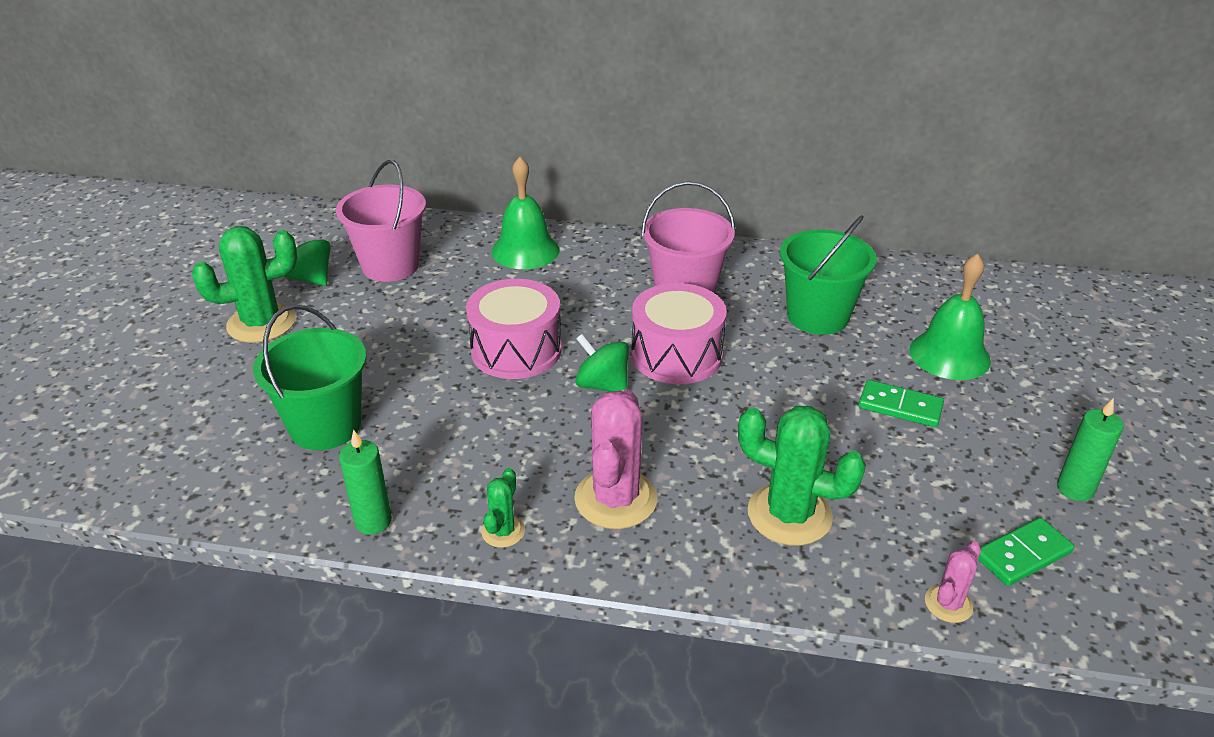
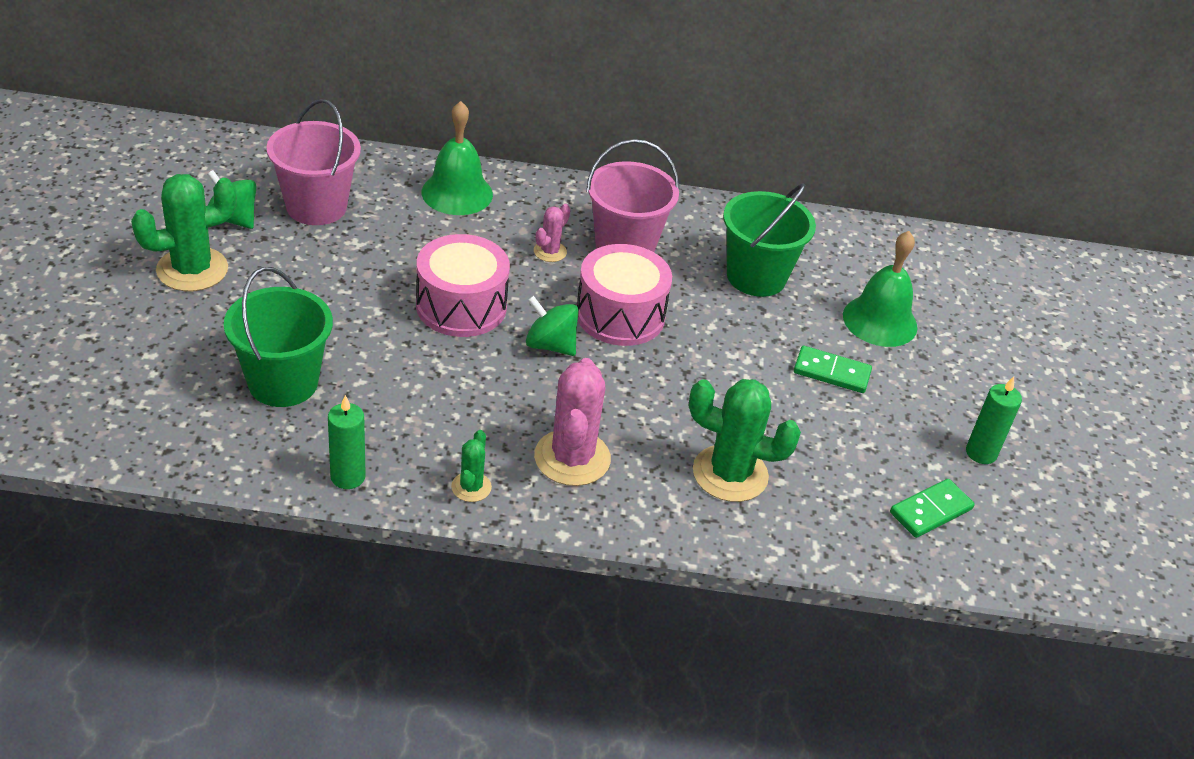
camera: 10 degrees left, 5 degrees up
(948, 604) = (865, 553): pink cactus -> pink cactus (550, 252)

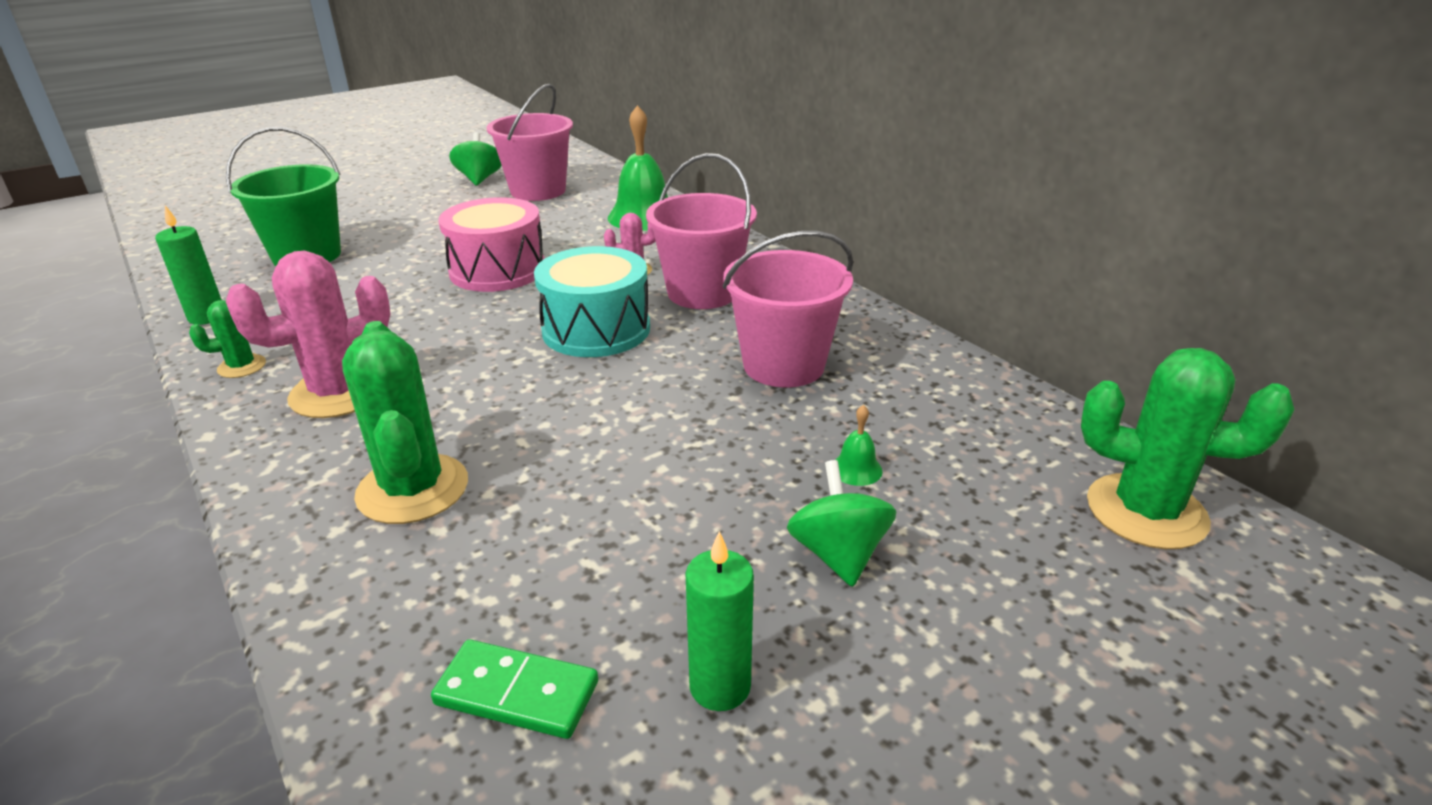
camera: 55 degrees right, 10 degrees down
(192, 269) = (403, 190): green cactus -> green cactus (1146, 511)
(550, 345) = (500, 320): green spinning top -> green spinning top (838, 554)
(620, 315) = (596, 329): pink drum -> turquoise drum
(756, 277) = (783, 365): green bucket -> pink bucket
(831, 372) = (699, 478): green domino -> none
(880, 321) = (856, 469): green bell -> green bell, size x0.43

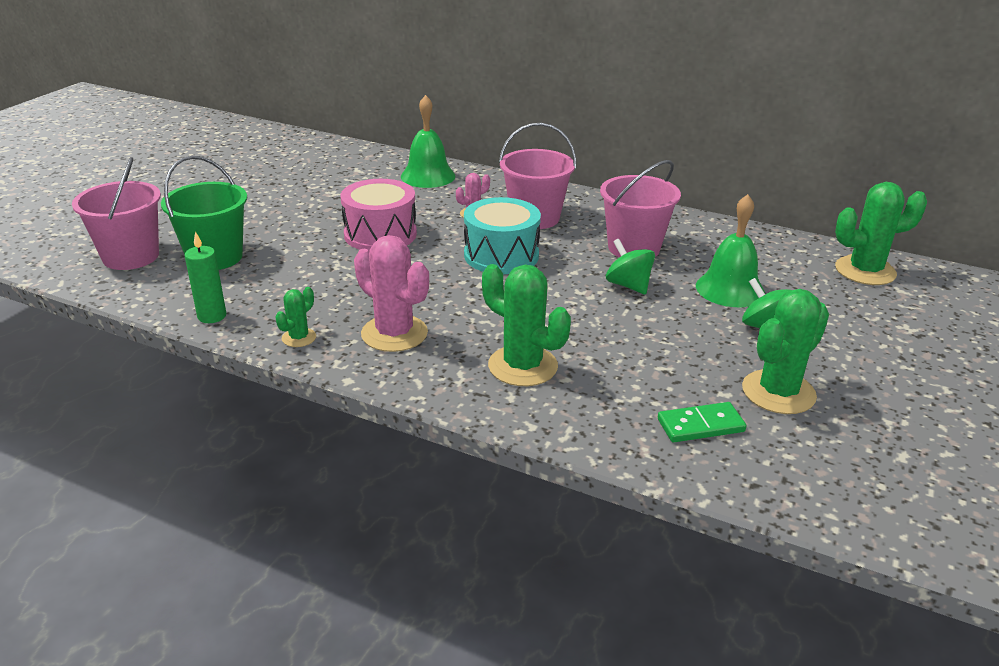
camera: 30 degrees left, 0 degrees up
(338, 393) = (394, 333): pink cactus -> pink cactus turned 75 degrees counterclockwise
(479, 179) = (260, 172): green spinning top -> green spinning top (628, 285)
(538, 191) = (322, 172): pink bucket -> pink bucket (131, 256)
(720, 686) = (778, 392): green candle -> green cactus
(856, 469) = (730, 289): green bell -> green bell, size x2.32

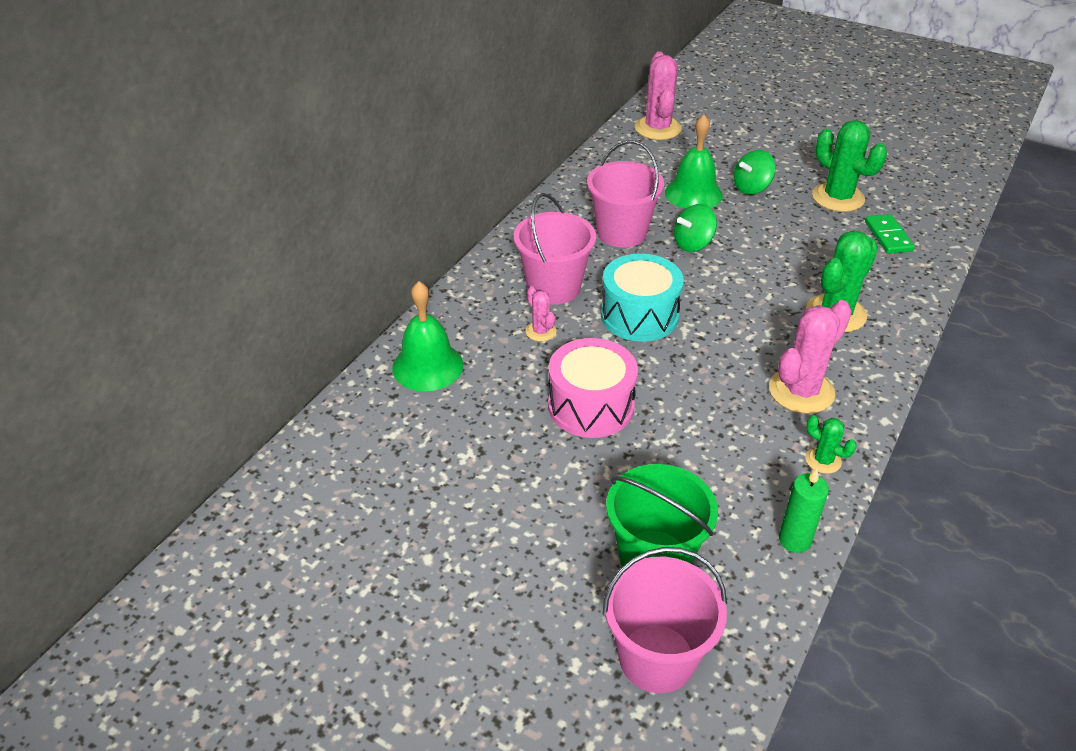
camera: 85 degrees left, 10 degrees up
(865, 271) = (658, 128): green cactus -> pink cactus

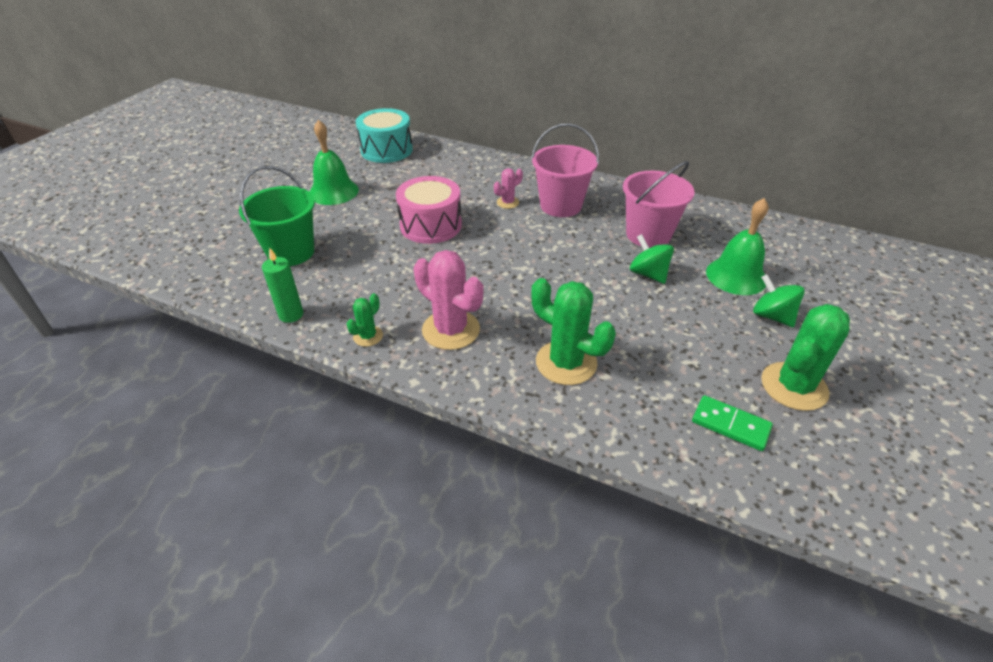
camera: 85 degrees right, 0 degrees up
(427, 366) = (466, 165): green bell -> green bell (333, 191)
(639, 315) = (536, 245): turquoise drum -> turquoise drum (386, 150)
(657, 658) = (219, 253): pink bucket -> none
(658, 128) = (849, 254): pink cactus -> none
(888, 236) = (730, 425): green domino -> green domino turned 45 degrees clockwise

